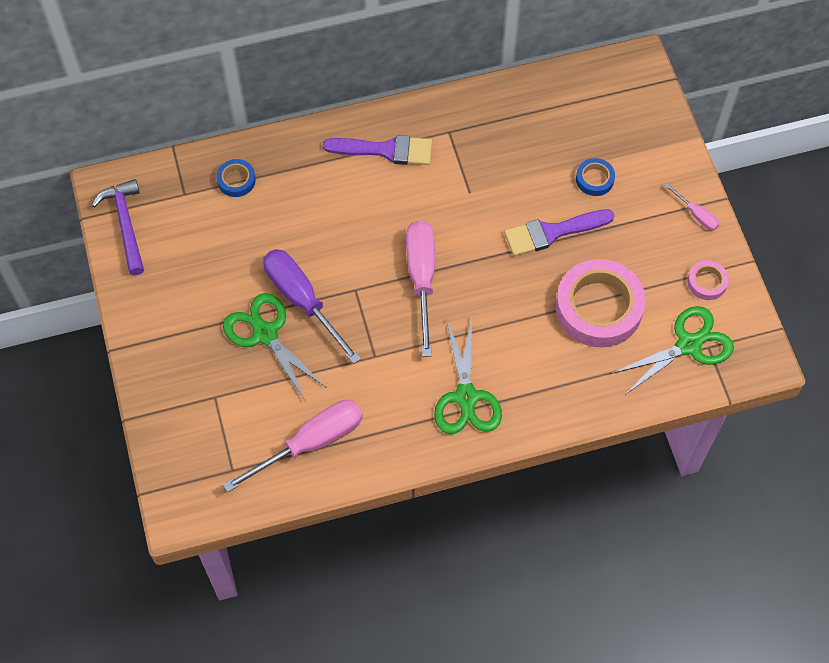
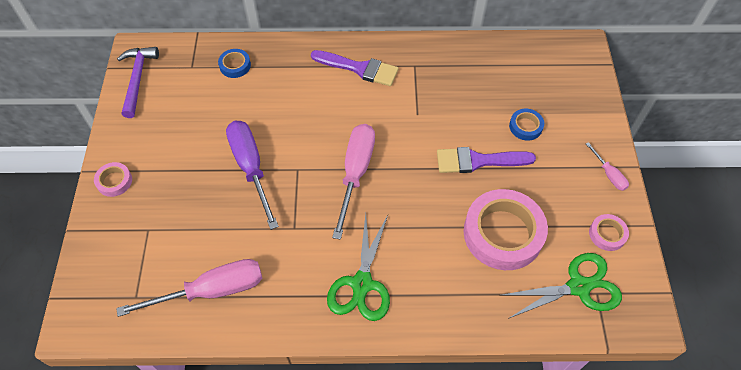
camera: 15 degrees right, 5 degrees down
(153, 353) = (114, 181): none -> pink tape
(265, 334) = (210, 188): green scissors -> none

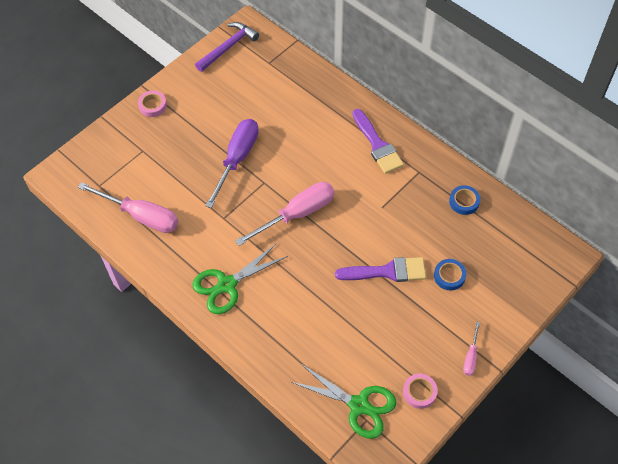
camera: 45 degrees right, 0 degrees up
(235, 65) = (297, 82): blue tape -> blue tape (464, 202)
(478, 161) = (387, 271): purple brush -> purple brush turned 135 degrees clockwise
(503, 233) = (348, 331): pink tape -> none

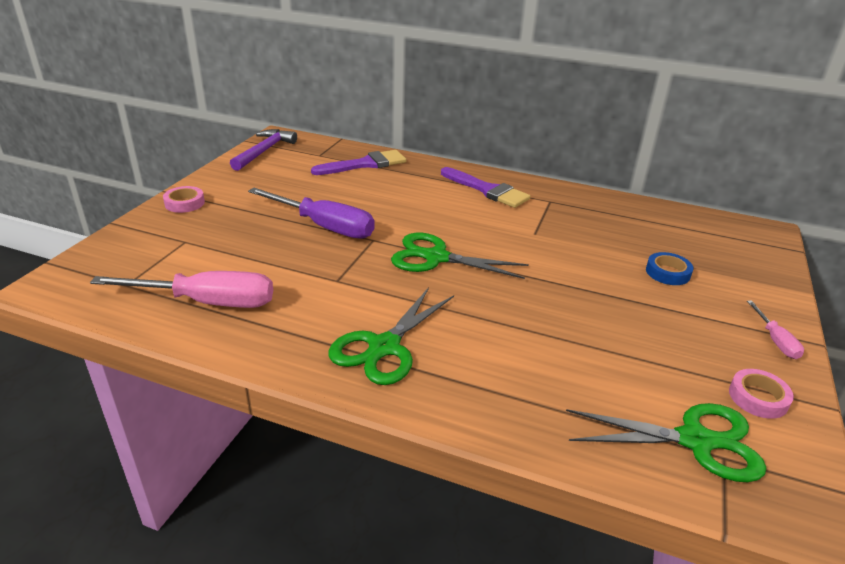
camera: 25 degrees left, 25 degrees down
(237, 159) = (324, 226): purple screwdriver -> purple screwdriver turned 120 degrees clockwise
(297, 214) = (436, 258): pink screwdriver -> green scissors
(387, 271) = (592, 284): purple brush -> purple brush (365, 164)
(464, 202) = (619, 213): blue tape -> none

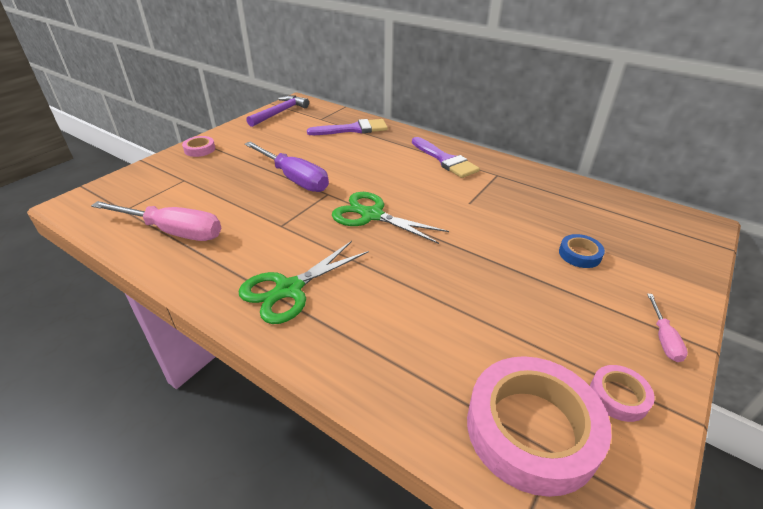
camera: 15 degrees right, 5 degrees up
(695, 440) = (531, 429): green scissors -> pink tape

